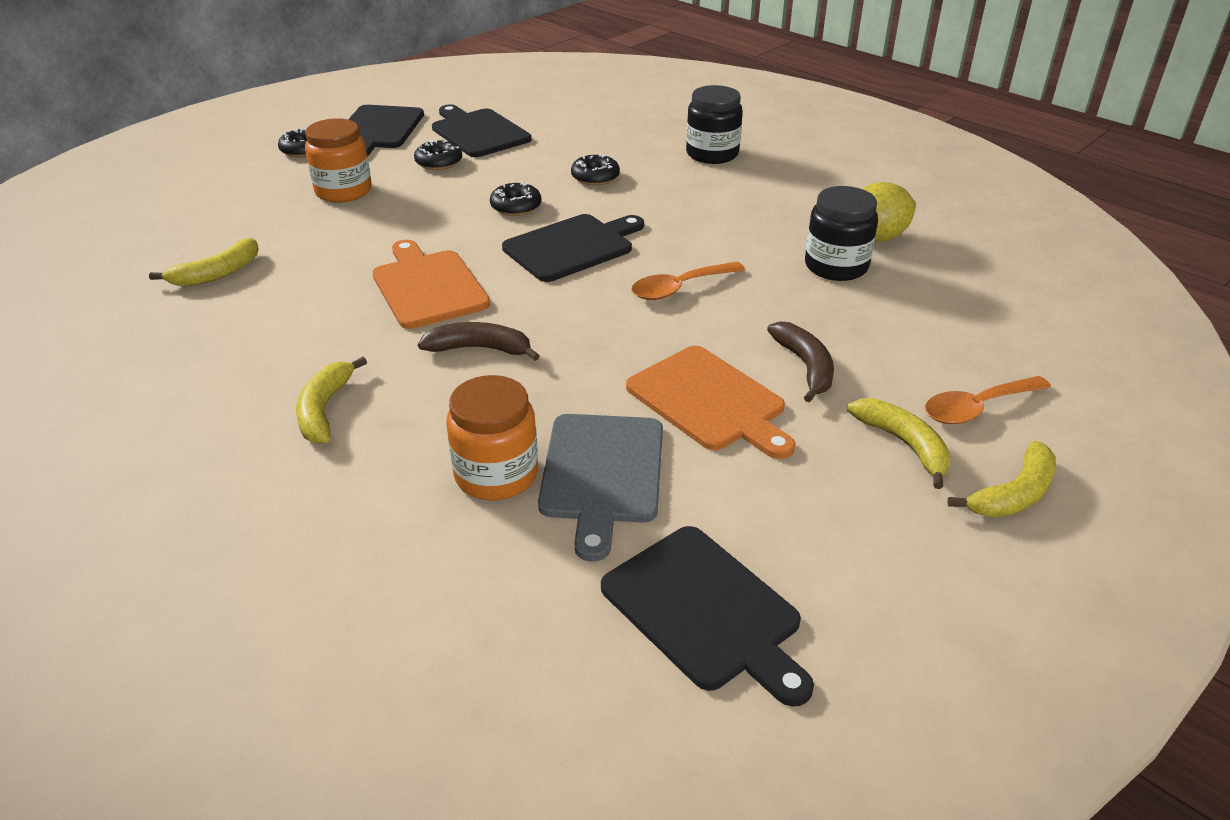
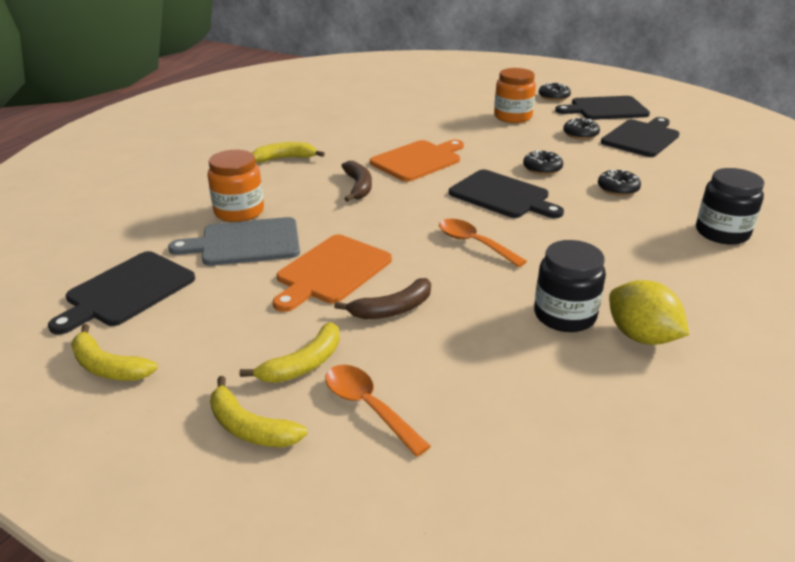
camera: 75 degrees right, 5 degrees down
(217, 273) = (397, 108): yellow banana -> yellow banana (108, 367)

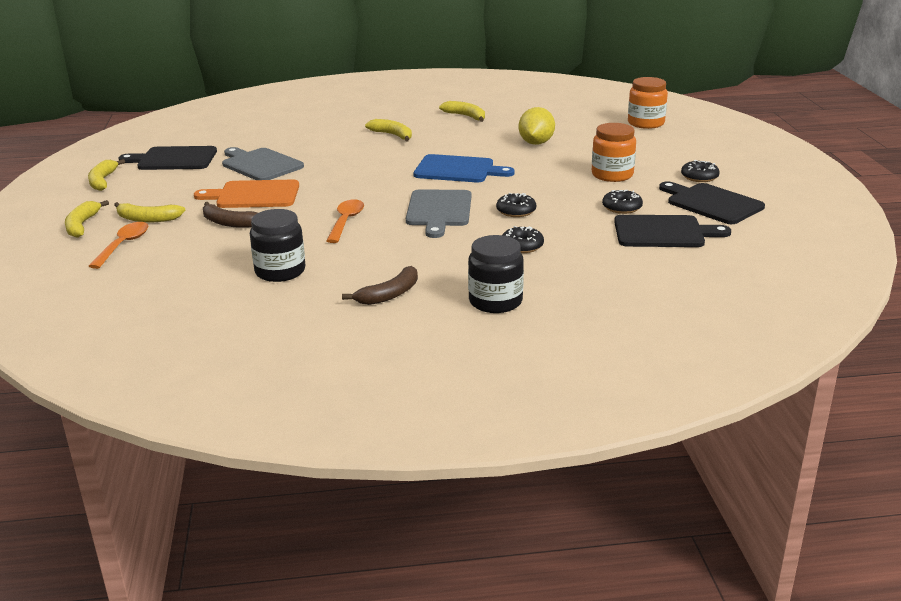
camera: 55 degrees right, 5 degrees down
(239, 211) = (297, 150): orange jar -> orange jar (646, 123)
(296, 119) = (466, 116): none -> yellow banana
(358, 187) = (382, 167): brown banana -> brown banana (389, 294)
(418, 160) = (458, 170): orange cutting board -> blue cutting board
(502, 196) = (439, 211): black cutting board -> grey cutting board
(641, 336) = (280, 301): yellow lemon -> yellow lemon (536, 143)

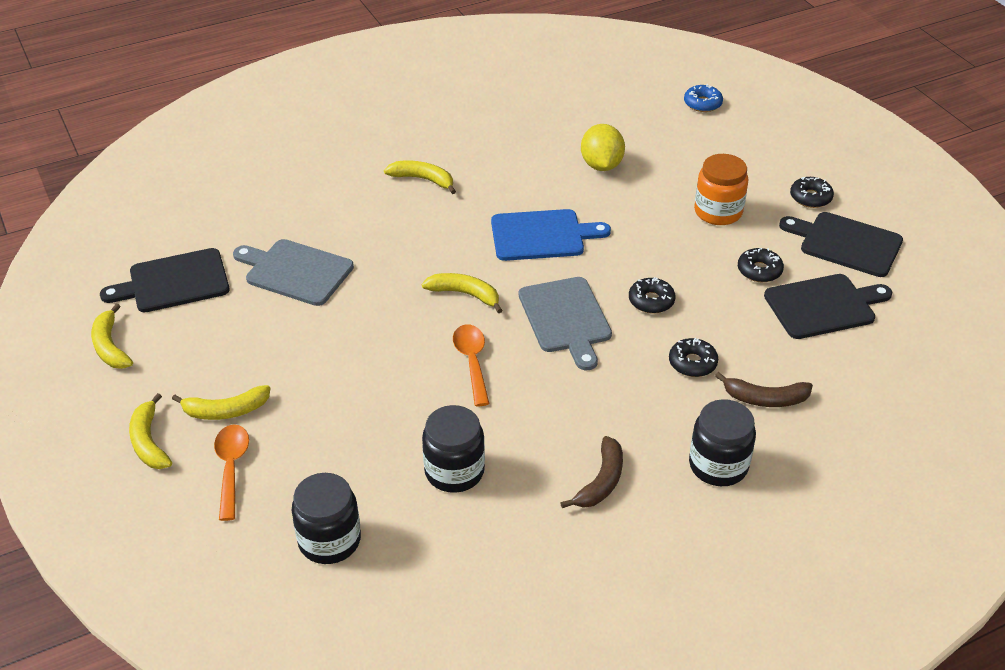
camera: 20 degrees left, 15 degrees up
(155, 290) = (329, 540): none -> black jar
(229, 223) = (334, 395): brown banana -> brown banana (765, 399)
(254, 195) = (328, 335): orange cutting board -> none
(466, 116) = (489, 124): yellow banana -> yellow banana (465, 294)
(646, 123) = (702, 103): orange jar -> blue donut

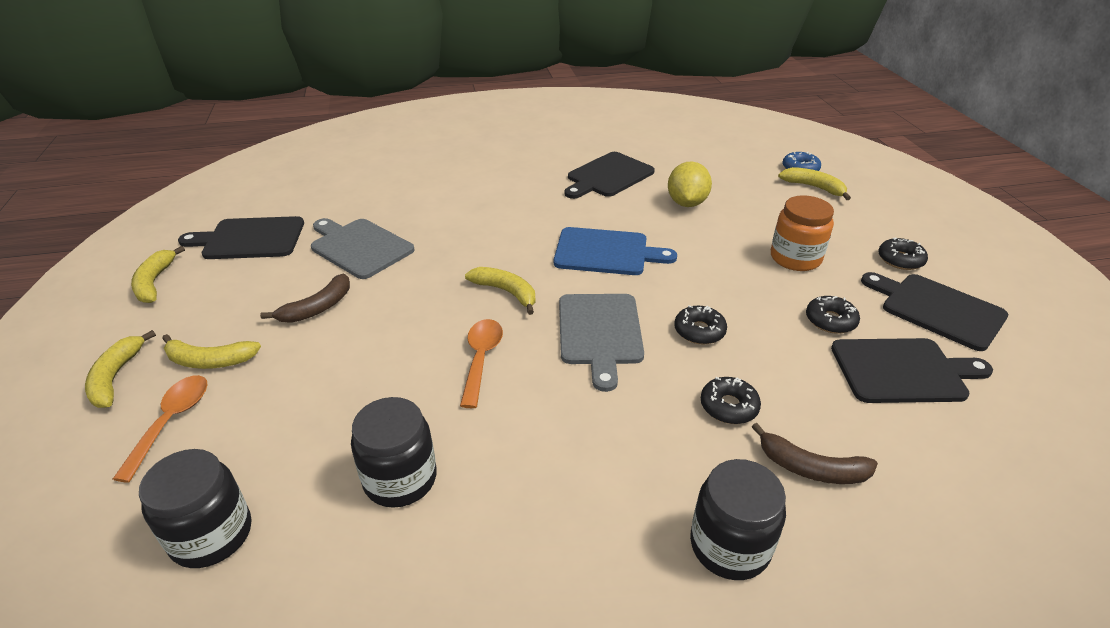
camera: 15 degrees right, 5 degrees down
(423, 179) = (515, 192): yellow banana -> yellow banana (814, 187)
(511, 144) = (608, 176): none -> black cutting board
(601, 481) = (569, 533): brown banana -> brown banana (317, 308)

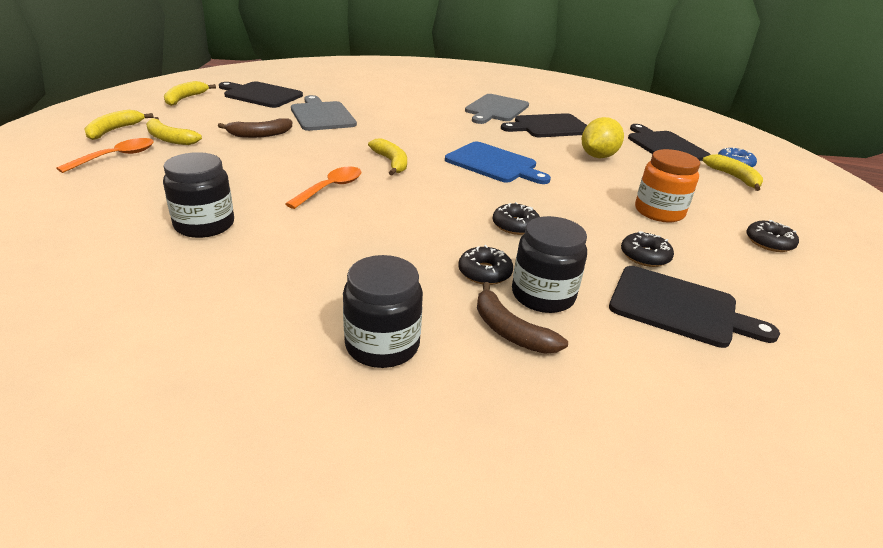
camera: 25 degrees right, 5 degrees down
(211, 535) = (73, 209): black jar -> black jar (543, 295)
(600, 333) = (433, 202): grey cutting board -> grey cutting board (496, 109)
(937, 309) = (769, 283): black cutting board -> black cutting board (665, 146)

